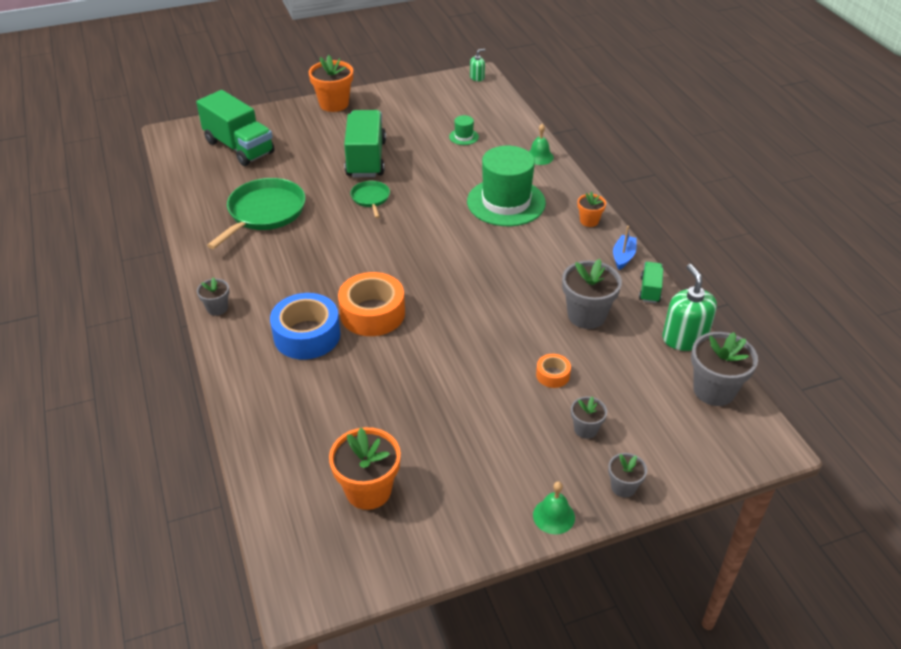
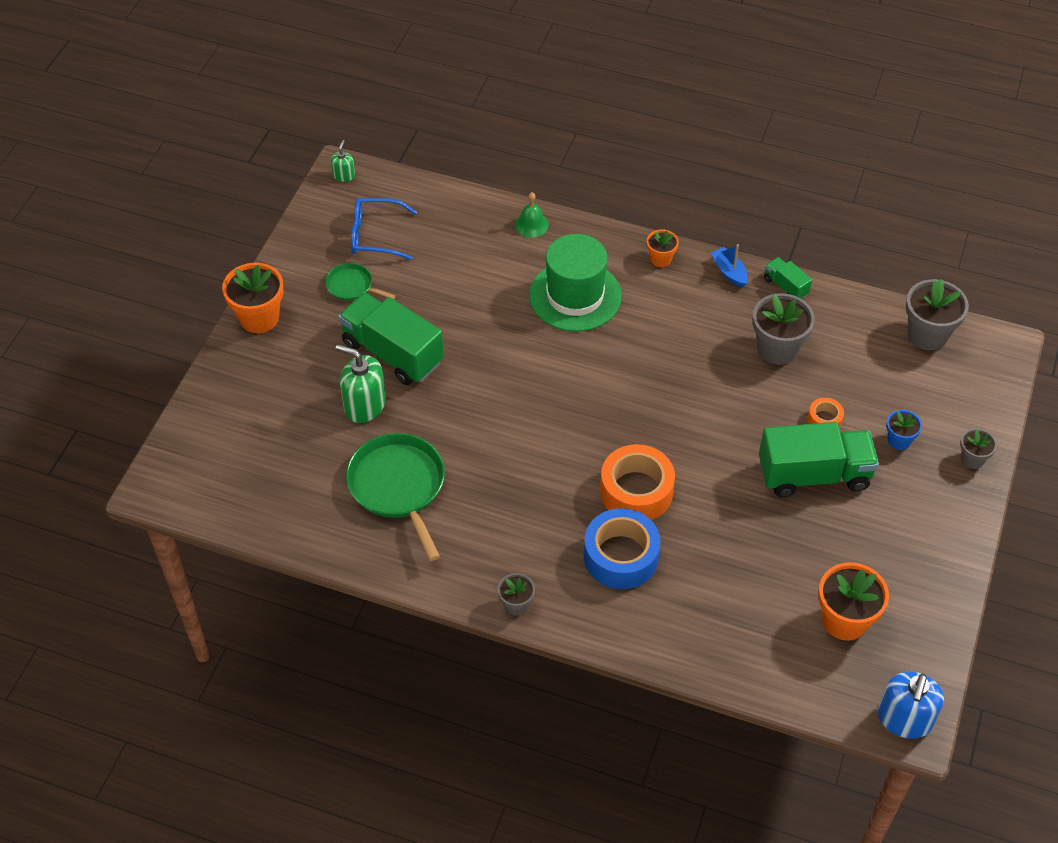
camera: 50 degrees left, 10 degrees up
(239, 147) = (253, 443): green truck -> green truck (813, 475)
(302, 585) = (904, 719): none -> blue soap dispenser
(371, 198) = (464, 390): green pan -> green pan (352, 286)
(448, 109) = (375, 235): none -> blue glasses
(463, 137) = (438, 256): green hat -> none
(553, 516) = (965, 520): green bell -> none
(585, 429) = (899, 440): grey flower pot -> blue flower pot
(684, 338) = (859, 308): green soap dispenser -> green soap dispenser (364, 405)

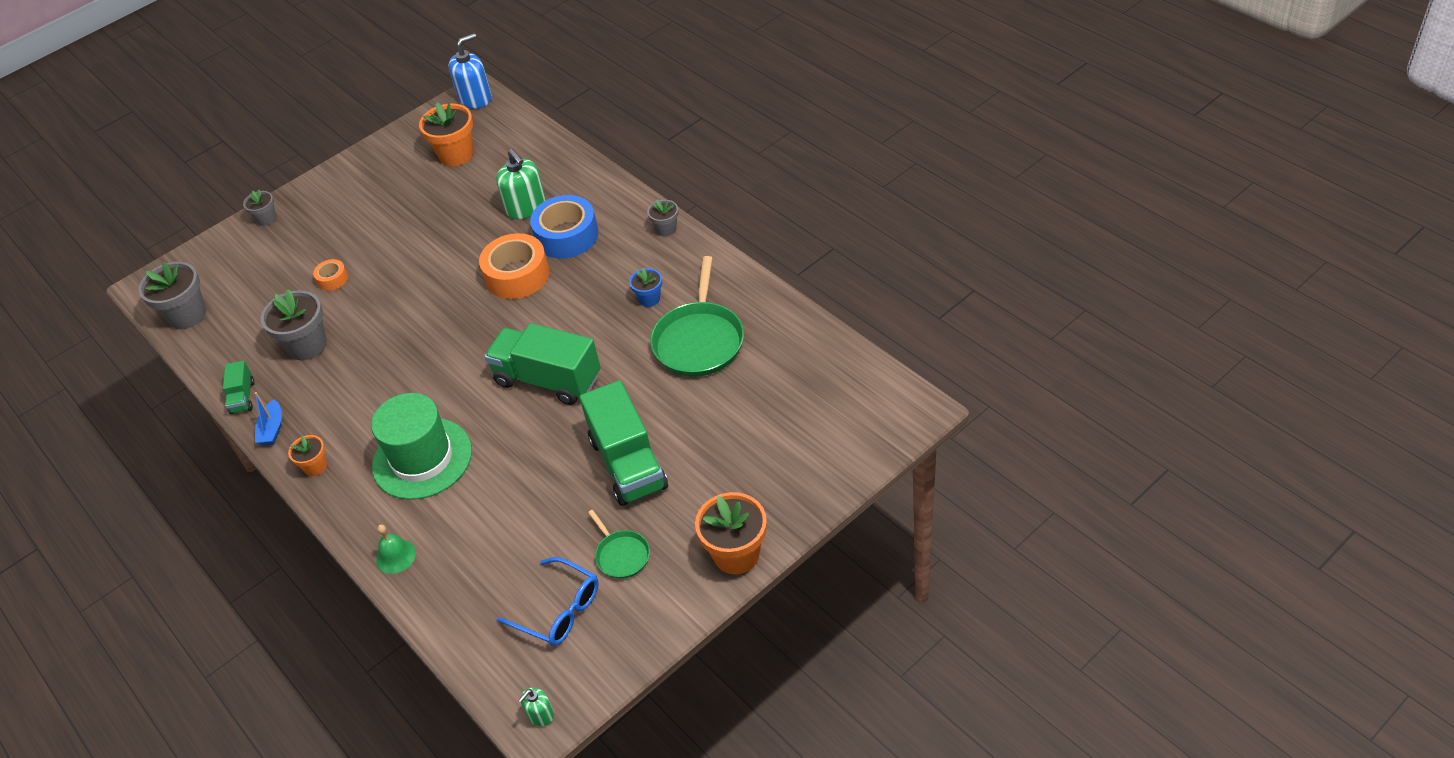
camera: 145 degrees left, 5 degrees down
(364, 405) = (685, 421): green soap dispenser -> green soap dispenser (526, 207)
(813, 475) = (382, 244): green truck -> green truck (548, 380)
(899, 440) = (299, 247): blue flower pot -> blue flower pot (649, 299)

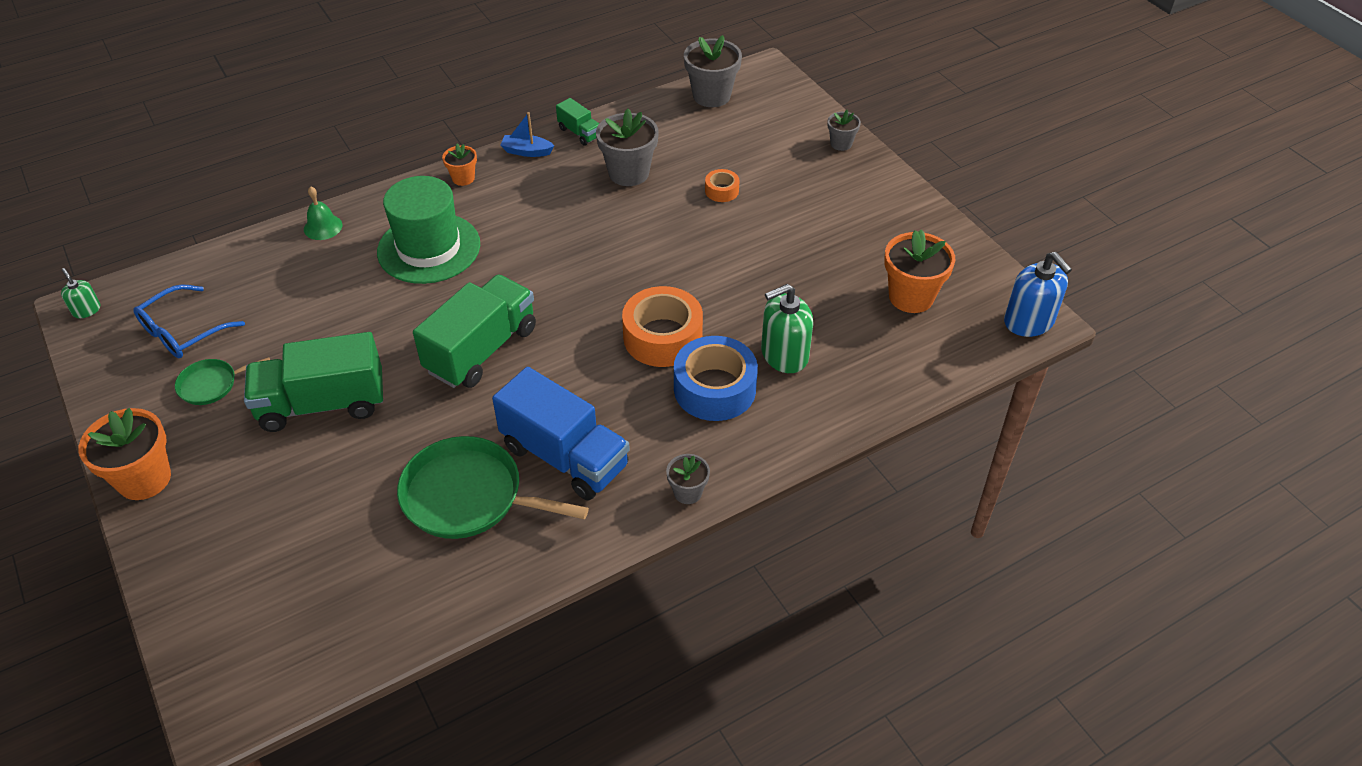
camera: 95 degrees right, 0 degrees up
(243, 397) = (579, 133): green truck -> green truck turned 135 degrees counterclockwise
(649, 299) = (565, 456): blue flower pot -> blue truck

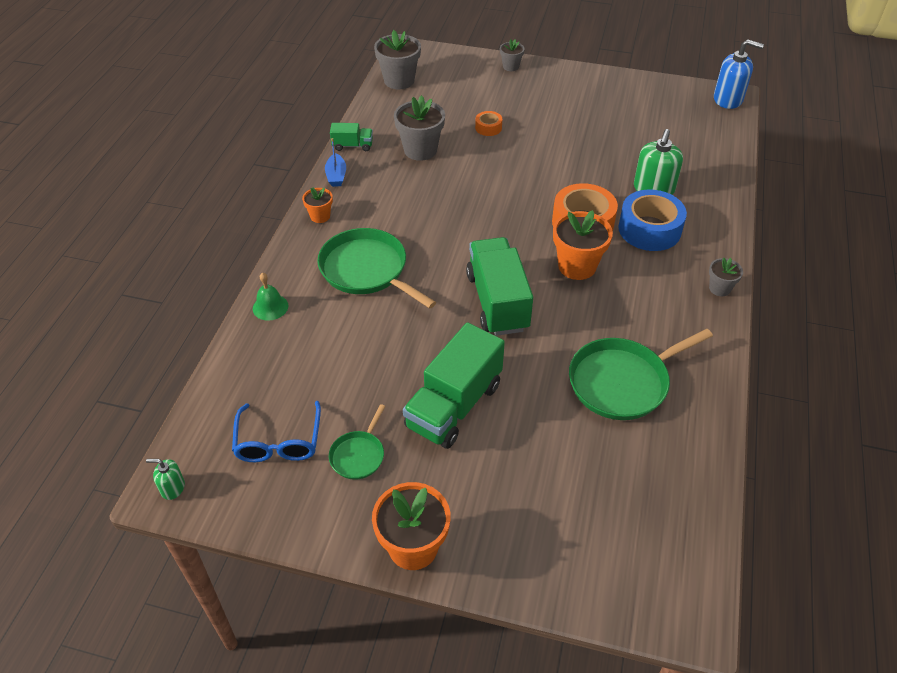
camera: 45 degrees left, 0 degrees up
(429, 248) = (367, 270): green hat -> green pan
(527, 151) = (336, 176): blue boat -> blue boat turned 60 degrees counterclockwise
(565, 456) = (635, 320): blue truck -> none
(911, 297) = (663, 121): orange flower pot -> orange flower pot (577, 266)

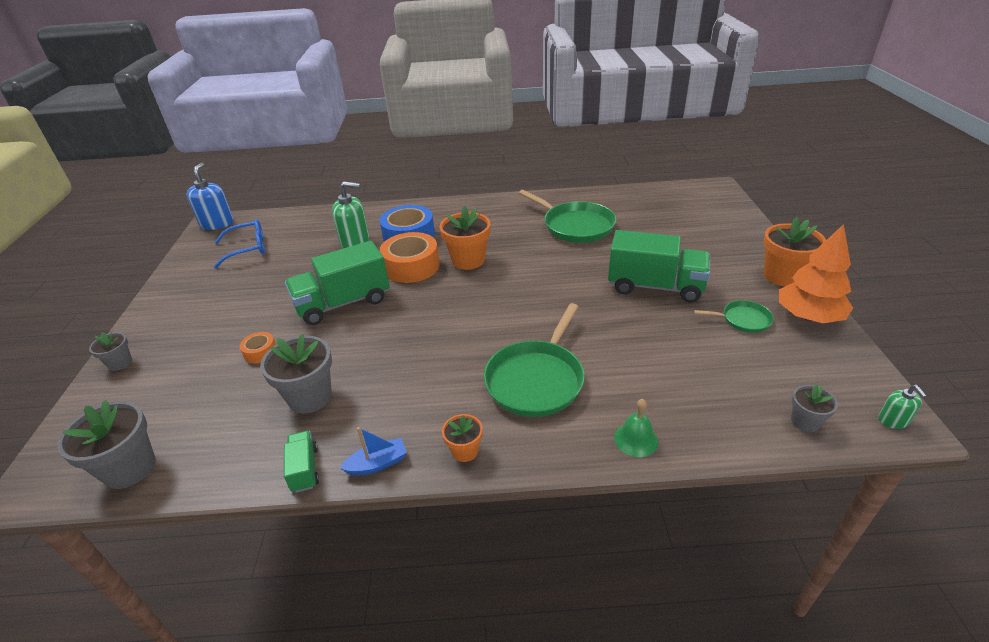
camera: 105 degrees left, 10 degrees down
(279, 441) = (778, 368): blue glasses -> blue glasses (247, 249)
(330, 520) = (808, 316): none -> orange tree
(497, 302) = (532, 290): green truck -> green truck (343, 303)
(719, 288) = (463, 204): grey flower pot -> grey flower pot (805, 422)

